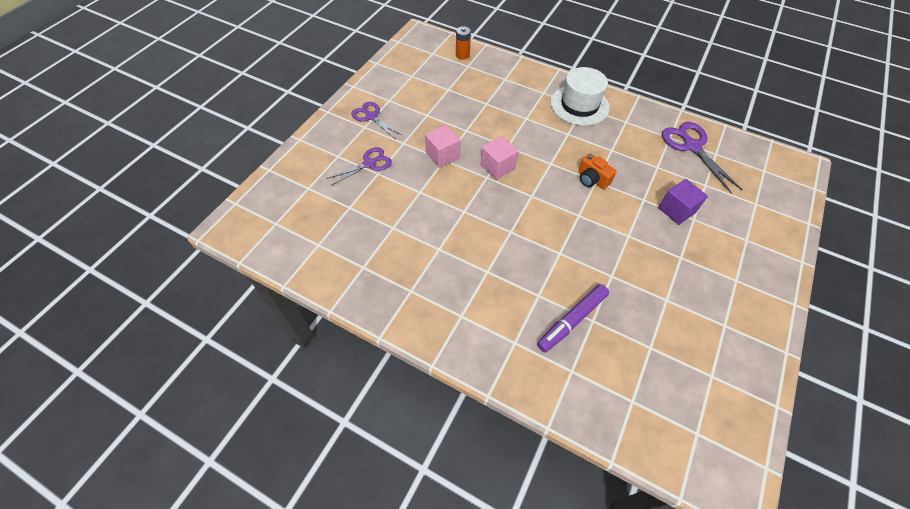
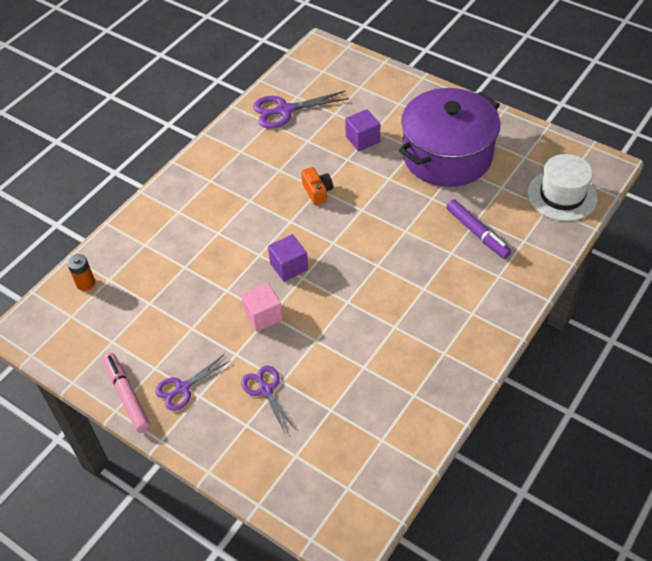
camera: 80 degrees left, 5 degrees down
(365, 89) = (127, 395): none -> pink marker
(497, 167) = (289, 266): pink cube -> purple cube
(579, 105) = (207, 183): white hat -> white hat (562, 195)
(592, 179) = (317, 192): orange camera -> orange camera turned 75 degrees counterclockwise
(681, 289) = (447, 156): none -> purple pot

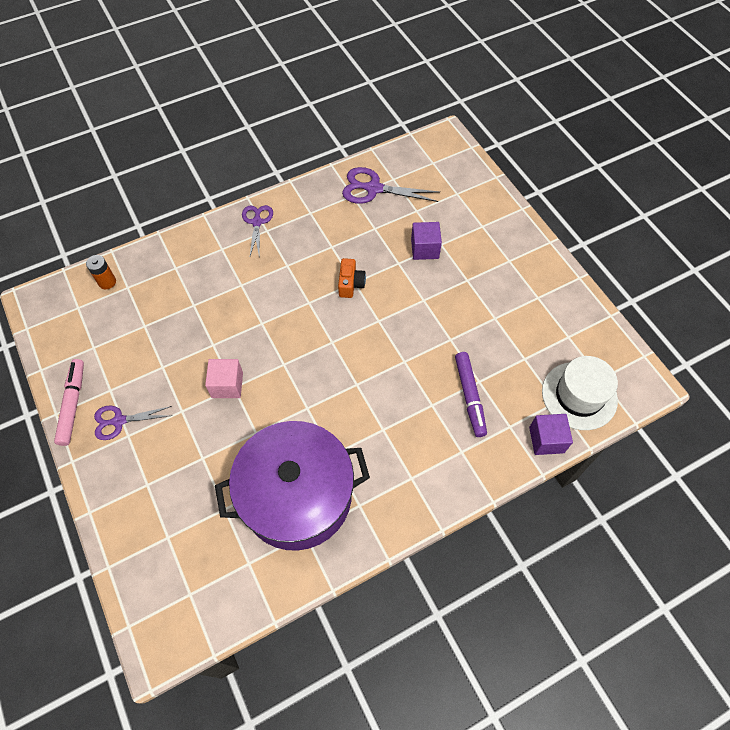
camera: 25 degrees right, 10 degrees up
(265, 390) = (183, 459): purple scissors -> purple scissors (257, 222)
(289, 266) = (279, 347): purple cube -> purple cube (546, 440)
(447, 156) = (493, 301): purple pot -> purple pot (297, 496)

